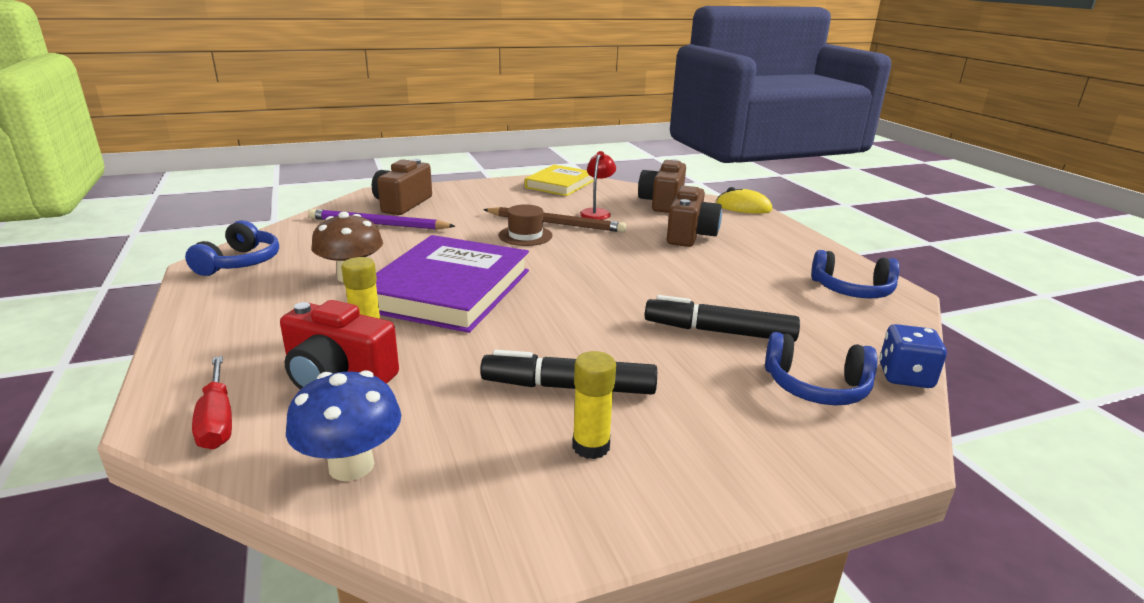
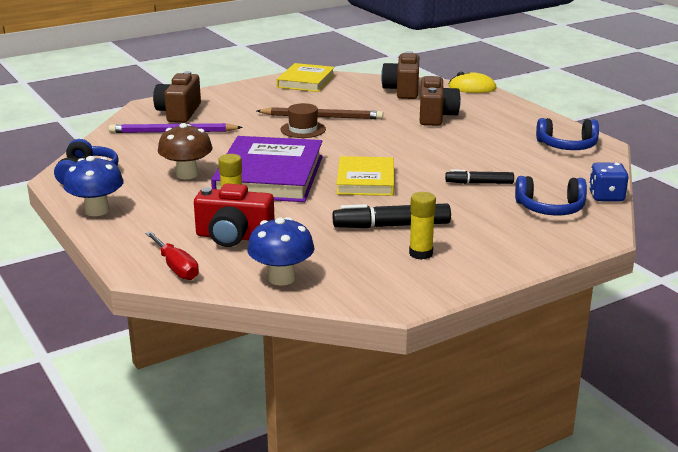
camera: 10 degrees left, 0 degrees up
(202, 313) = (97, 210): none -> blue mushroom
(566, 310) = (365, 180): none -> yellow book
(597, 212) = (351, 104): red lamp -> none
(719, 331) = (479, 183): black marker -> black marker, size x0.63

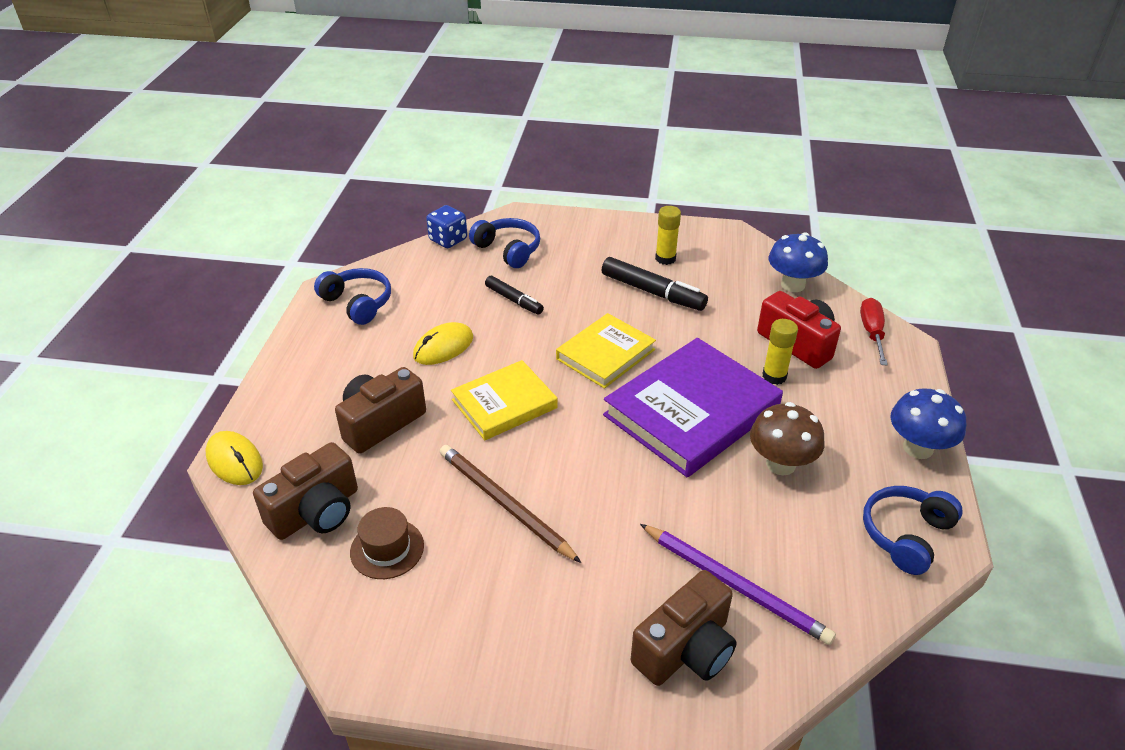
camera: 140 degrees left, 15 degrees up
(303, 129) = (562, 486): brown hat -> brown hat (387, 549)
(306, 81) = (394, 640): yellow book -> yellow book (504, 404)
(470, 148) = (443, 347): none -> yellow mouse

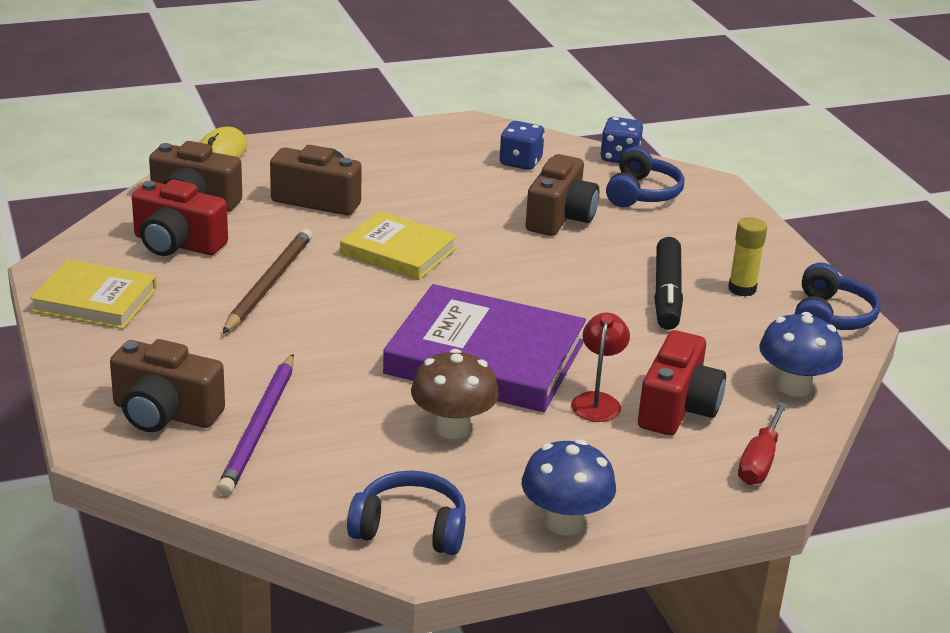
camera: 60 degrees right, 10 degrees down
(358, 303) = (468, 143): blue headphones -> blue headphones (830, 317)
(387, 549) = (177, 244): brown hat -> red camera
(414, 288) = (520, 162): none -> blue dice
(443, 347) = (448, 200): yellow mouse -> none
(514, 300) = (560, 217): black marker -> brown camera
(605, 354) = (527, 288): yellow book -> yellow book (95, 300)
(774, 376) = (597, 401): yellow glue stick -> red lamp
(872, 332) = (759, 461): red screwdriver -> red screwdriver turned 135 degrees clockwise

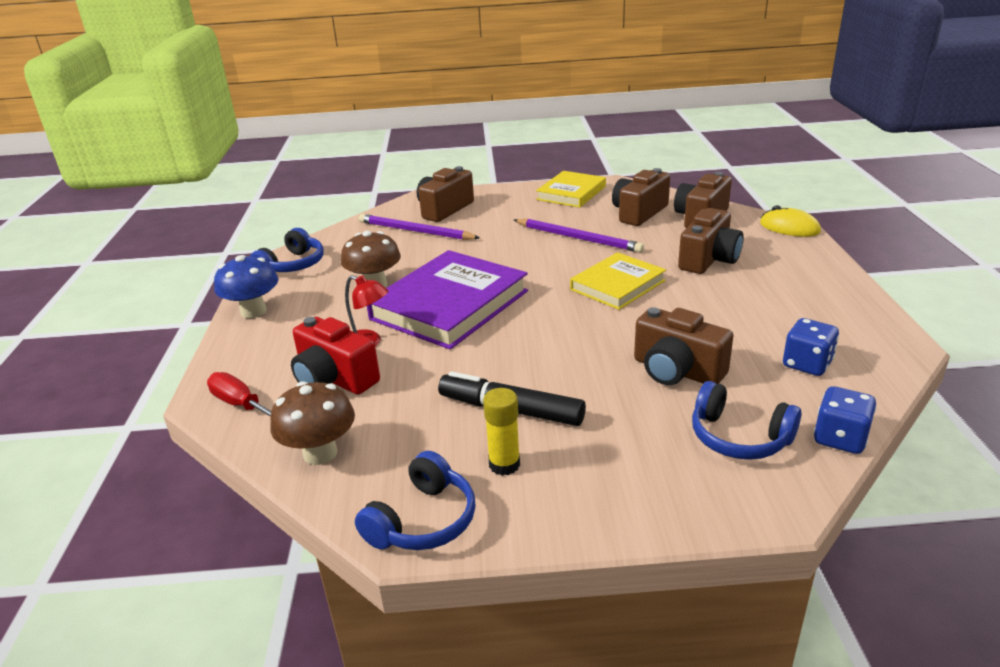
camera: 110 degrees right, 0 degrees up
(177, 244) = (639, 213): red camera -> brown camera
(269, 284) = (578, 238): brown pencil -> purple pencil
(794, 386) = (320, 453): blue mushroom -> brown mushroom
(830, 317) = (423, 521): blue headphones -> blue headphones turned 90 degrees counterclockwise

